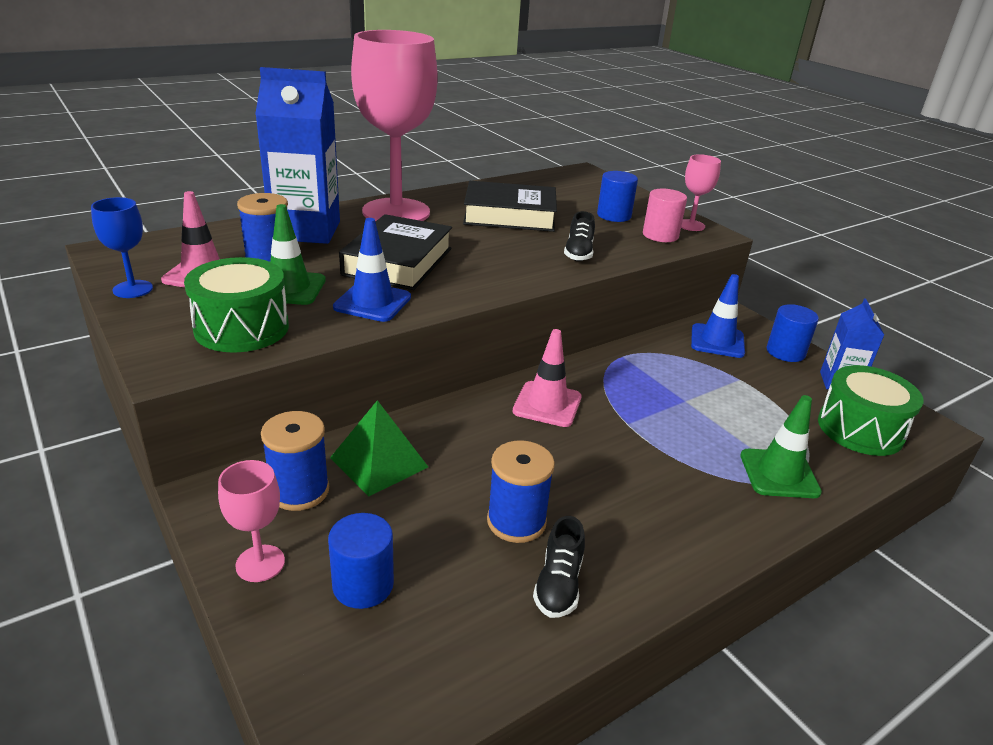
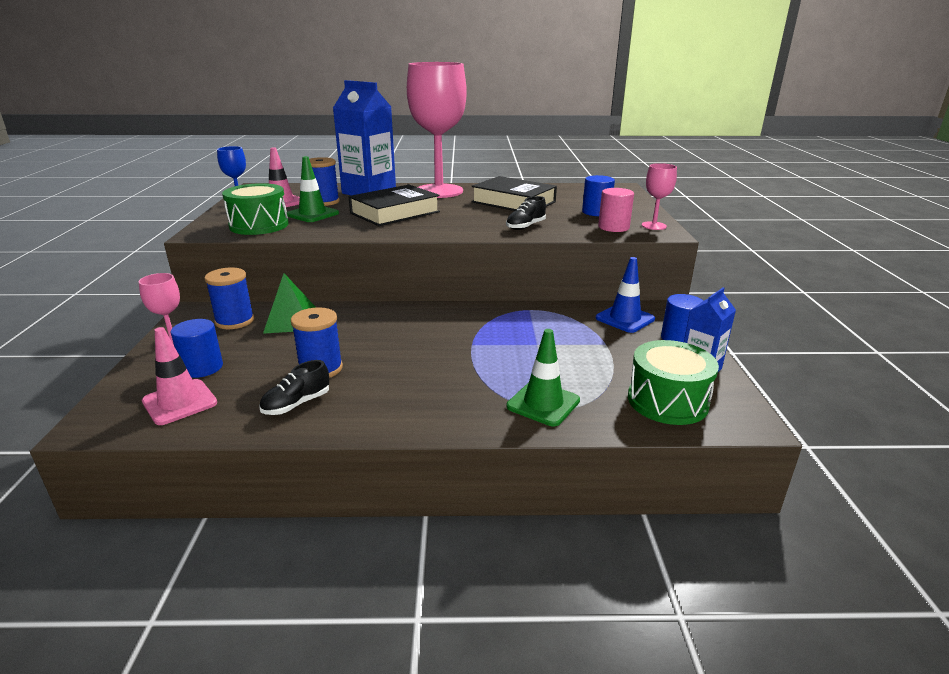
camera: 35 degrees right, 5 degrees down
(372, 302) = (344, 227): blue traffic cone -> none
(547, 404) = (432, 321): pink traffic cone -> pink traffic cone (180, 402)

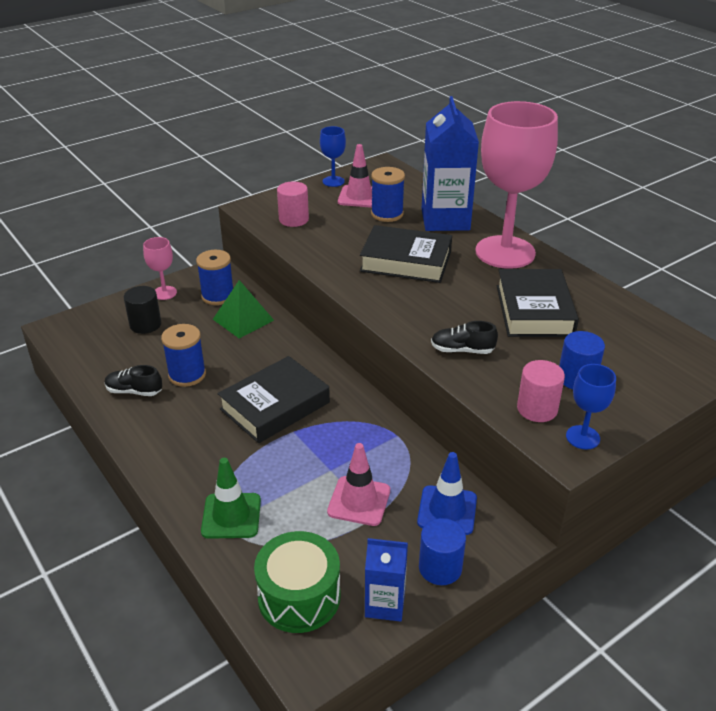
camera: 55 degrees right, 10 degrees up
(180, 402) = (100, 343): pink traffic cone -> pink traffic cone (359, 501)
(202, 367) = (145, 324): blue cylinder -> black cylinder
(259, 225) = (293, 219): green drum -> pink cylinder
(312, 214) = (349, 226): green traffic cone -> none
(429, 342) = (275, 406): none -> black book
(654, 226) = (582, 437): pink goblet -> blue goblet

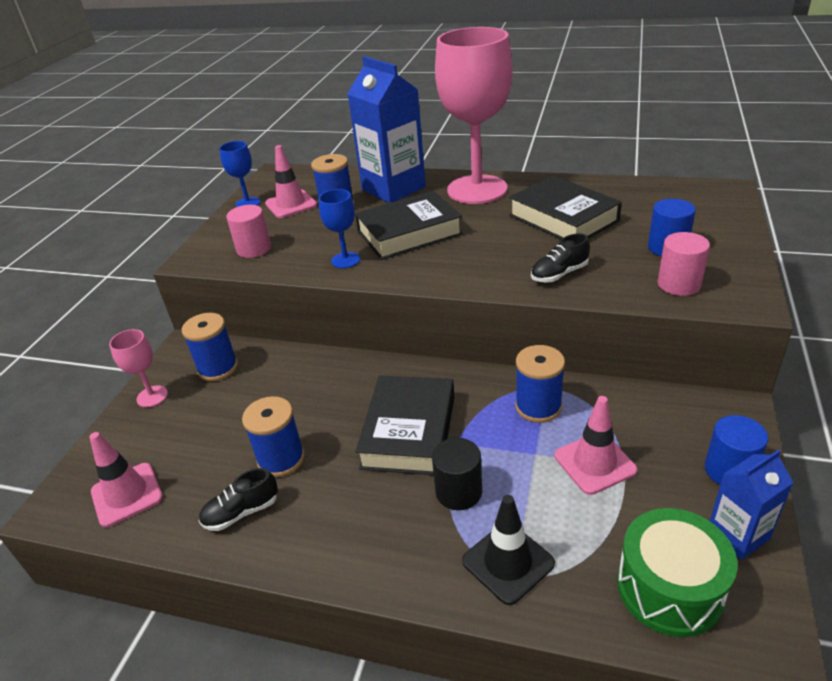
camera: 35 degrees left, 0 degrees up
(93, 344) = (127, 494): none -> pink traffic cone
(145, 324) = (168, 439): black cylinder -> black cylinder (458, 492)
(231, 516) = (508, 562): green traffic cone -> black traffic cone
(243, 319) = (273, 374): green pyramid -> none
(374, 443) = (538, 407): none -> blue spool
(447, 510) = (667, 420): blue traffic cone -> none
(582, 437) = (739, 285): blue goblet -> blue goblet (345, 260)

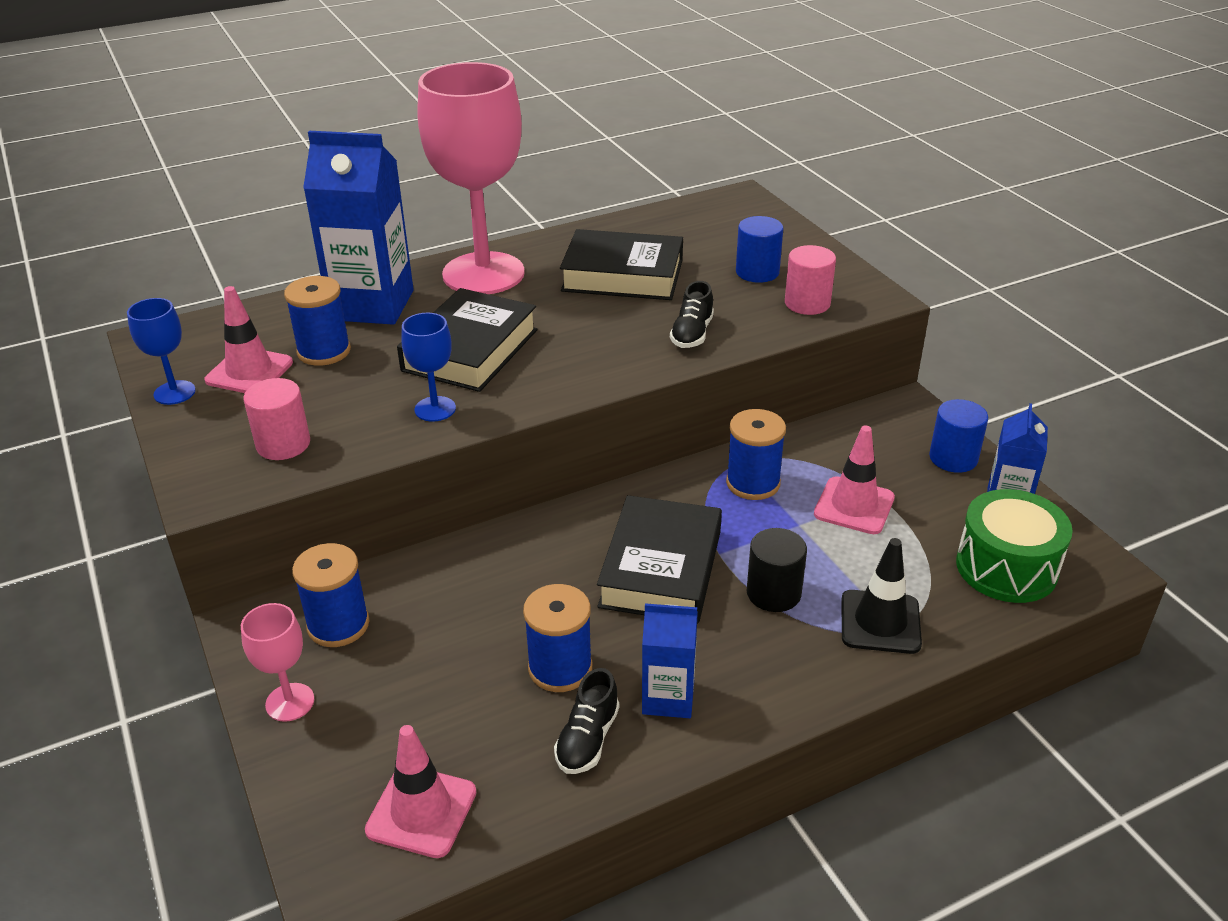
camera: 45 degrees left, 0 degrees up
(312, 518) = (668, 697): none -> blue carton
(409, 431) = (660, 568): black book -> black book turned 45 degrees clockwise

